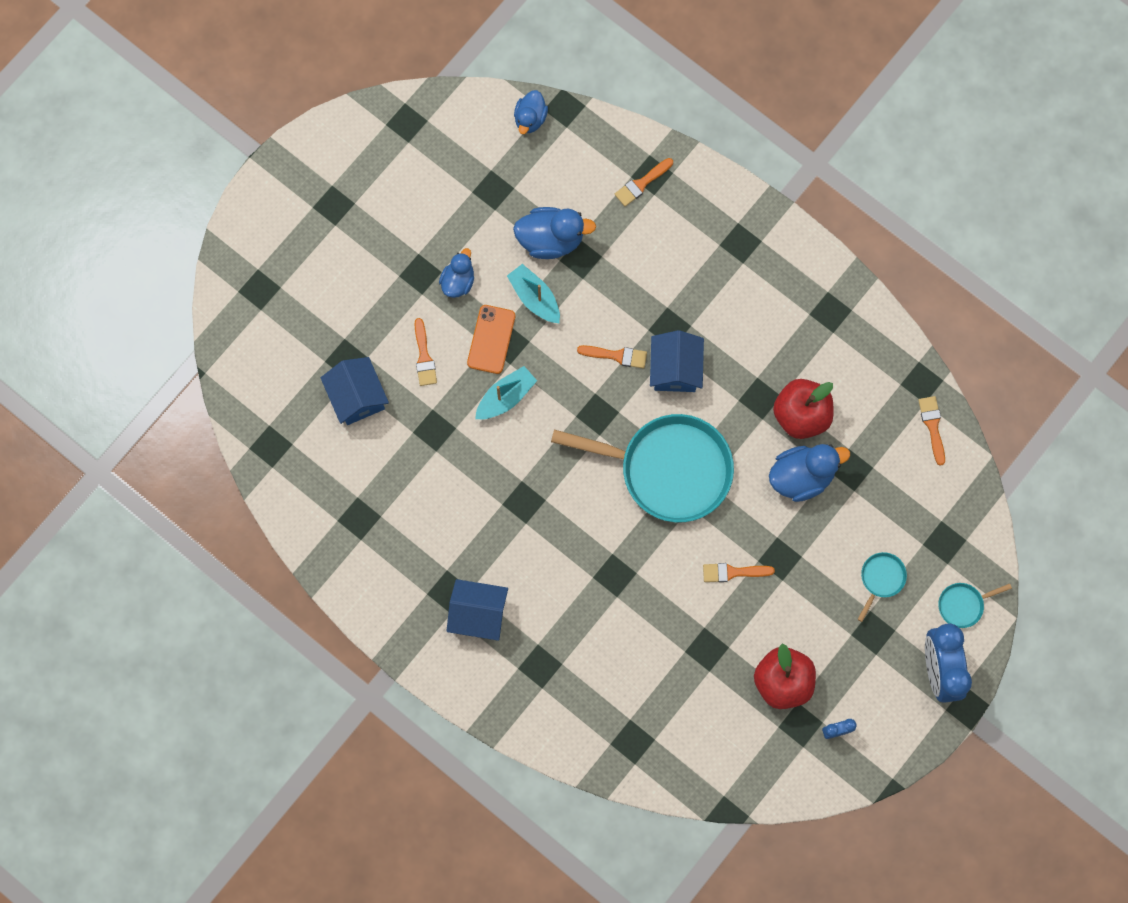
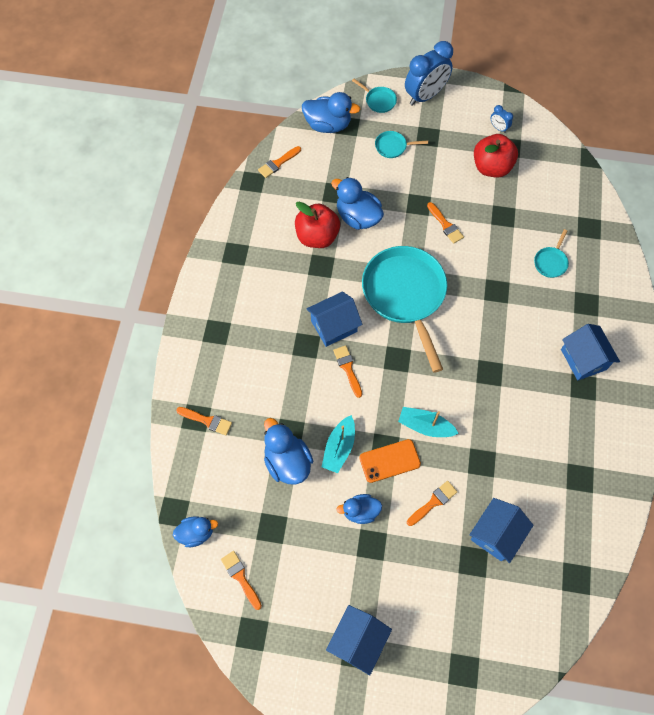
camera: 120 degrees left, 10 degrees down
(342, 211) = (358, 640): none -> blue house
(463, 138) = (240, 577): none -> orange brush
(614, 662) = (551, 262): none -> turquoise pan
(958, 518) = (328, 125): none -> blue duck

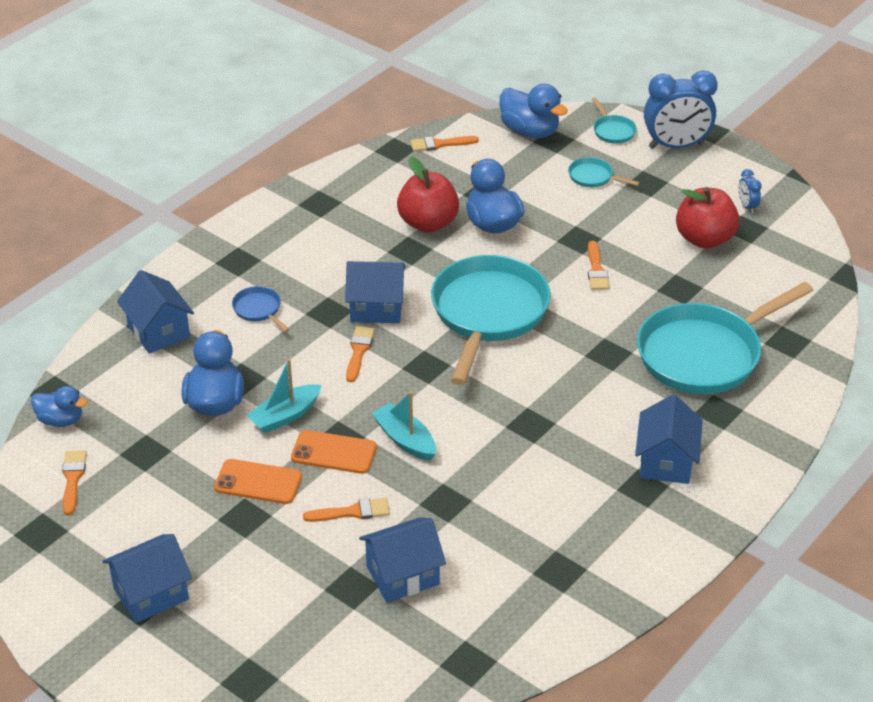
camera: 30 degrees right, 25 degrees down
(207, 421) = (158, 331): orange brush -> blue house
(260, 367) = (259, 310): none -> blue pan
(360, 511) = (258, 482): blue duck -> orange phone
(551, 262) = (705, 354): turquoise pan -> turquoise pan, size x2.45

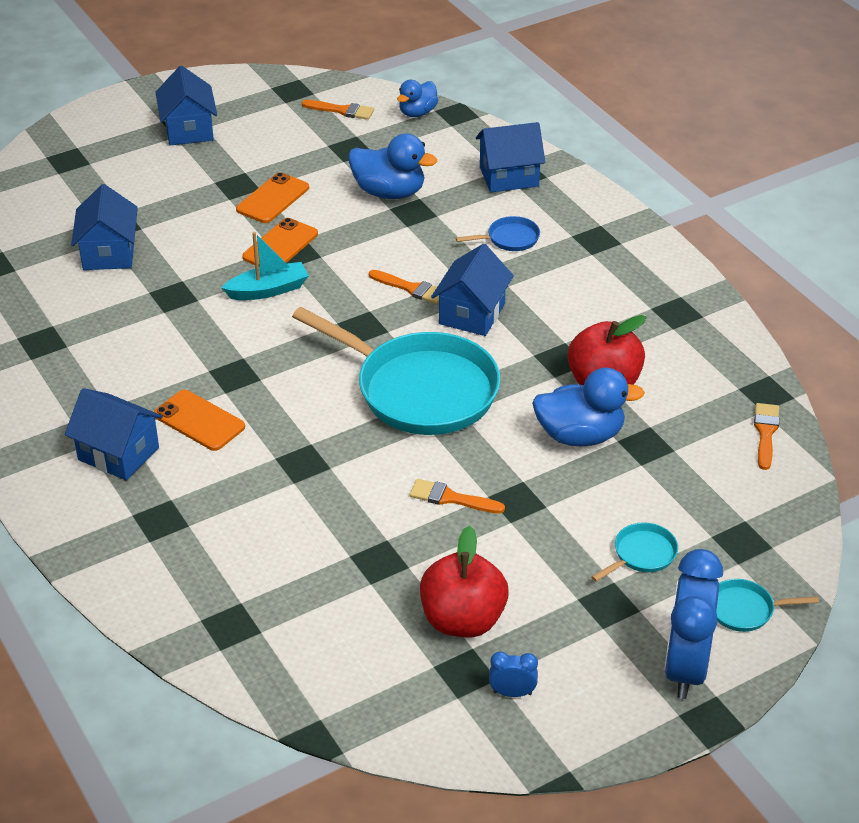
camera: 110 degrees right, 0 degrees up
(285, 416) = (346, 227): turquoise boat -> none
(352, 512) = (200, 241): orange brush -> none
(530, 131) = (769, 524): blue duck -> none
(598, 427) = (199, 421): none -> orange phone
(705, 354) = (254, 542): turquoise pan -> none

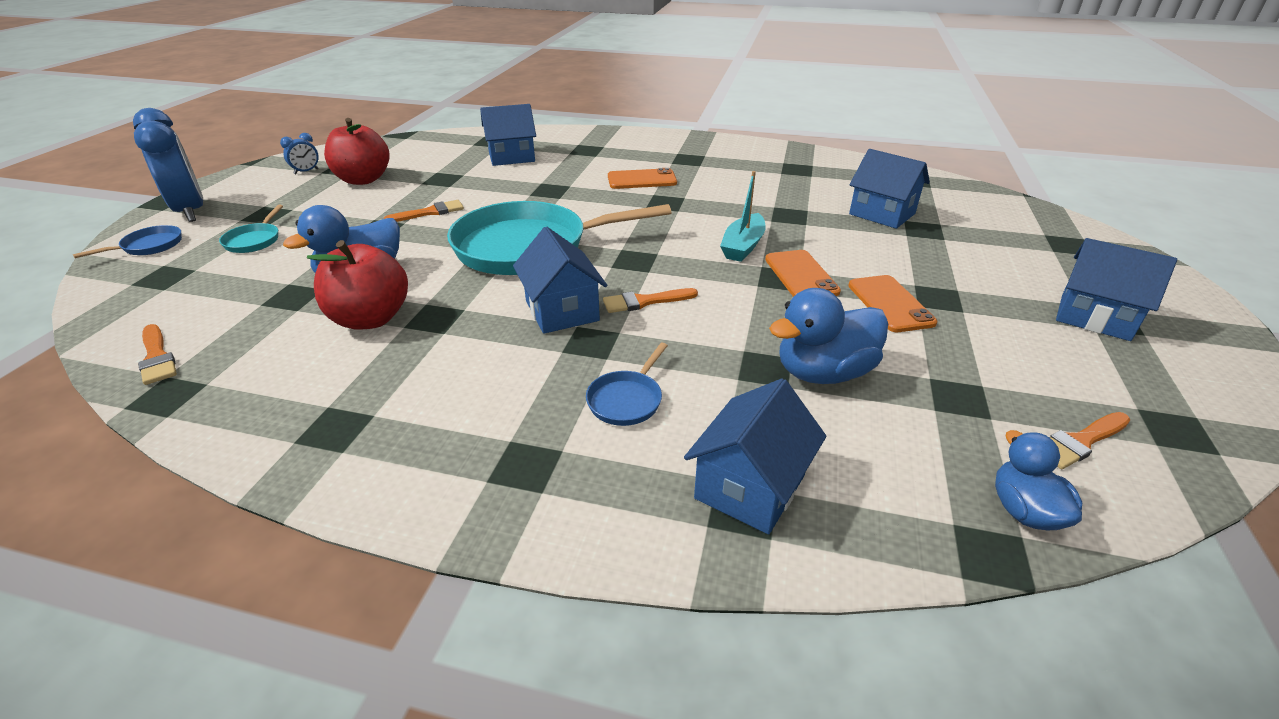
camera: 135 degrees right, 5 degrees down
(118, 453) = (655, 156): blue house -> blue house (511, 157)
(745, 610) = (149, 246): turquoise pan -> blue pan

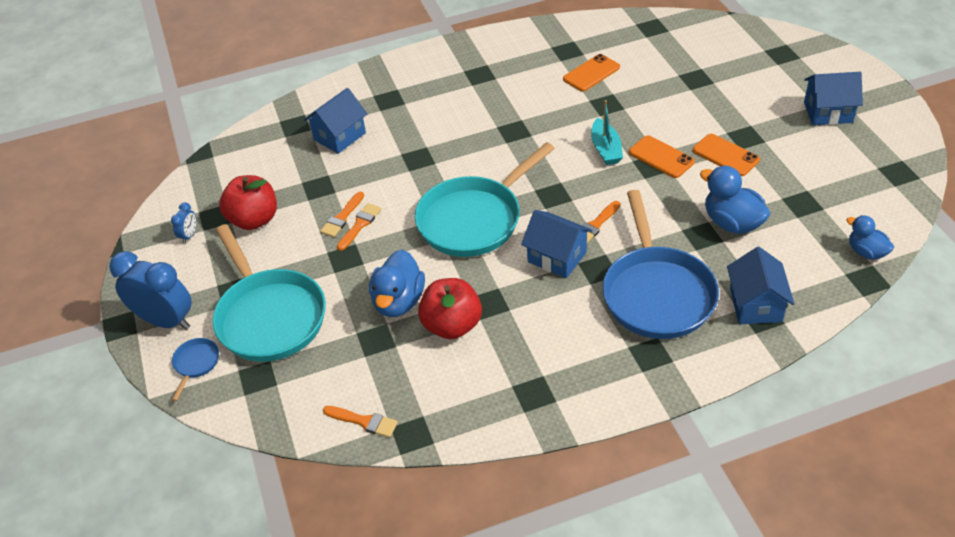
camera: 30 degrees left, 10 degrees up
(254, 240) = (269, 316): turquoise pan -> turquoise pan, size x2.45
(627, 400) = (657, 293): blue pan -> blue pan, size x2.45
(642, 180) = (472, 115): orange phone -> orange phone (591, 73)
(823, 373) = (732, 223): blue duck -> blue duck turned 105 degrees clockwise
(882, 214) = (661, 75): blue house -> none
(1080, 442) = (866, 202): orange brush -> orange brush (342, 217)

